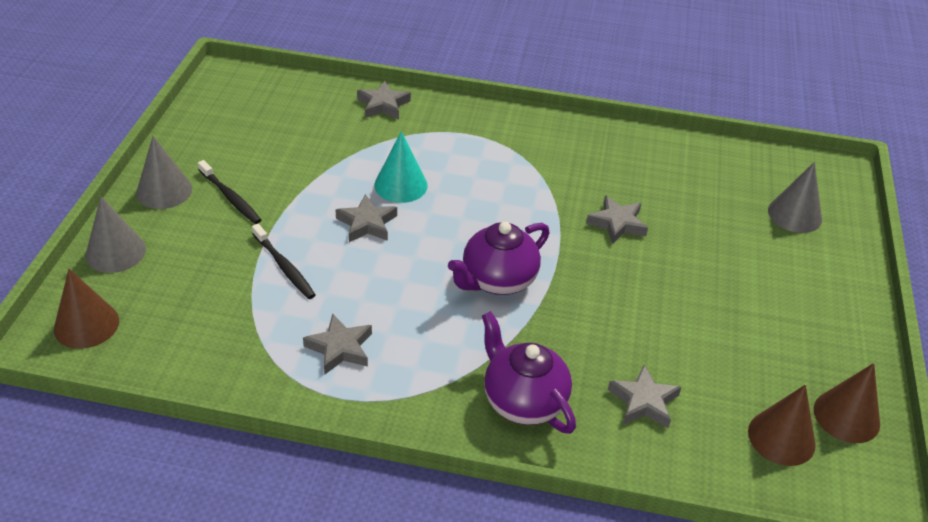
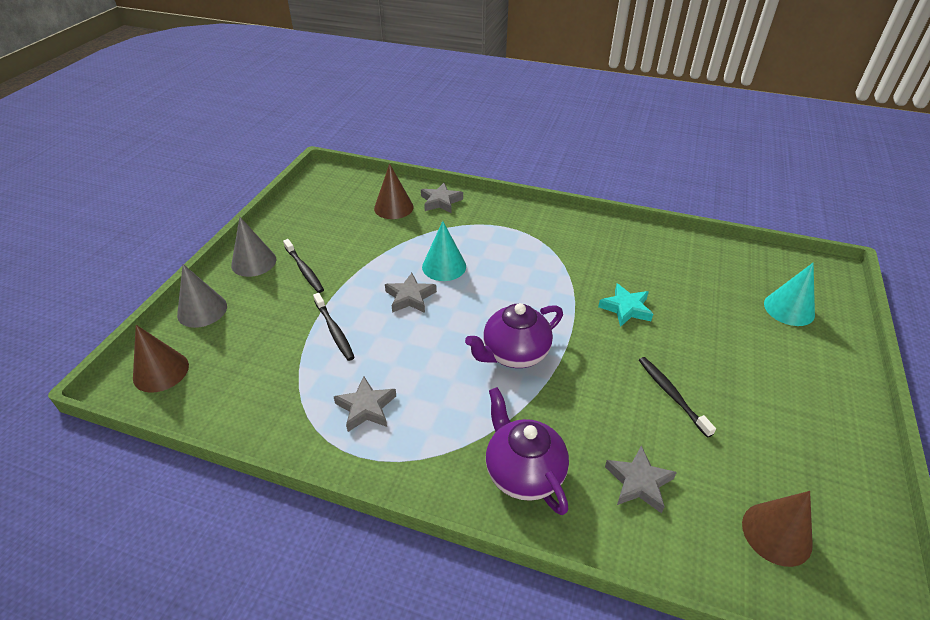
camera: 10 degrees right, 0 degrees up
(617, 223) = (626, 308): grey star -> turquoise star
(672, 313) = (671, 394): none -> black toothbrush
(794, 214) = (789, 309): grey cone -> turquoise cone
(846, 416) = (844, 515): brown cone -> brown cone (393, 207)

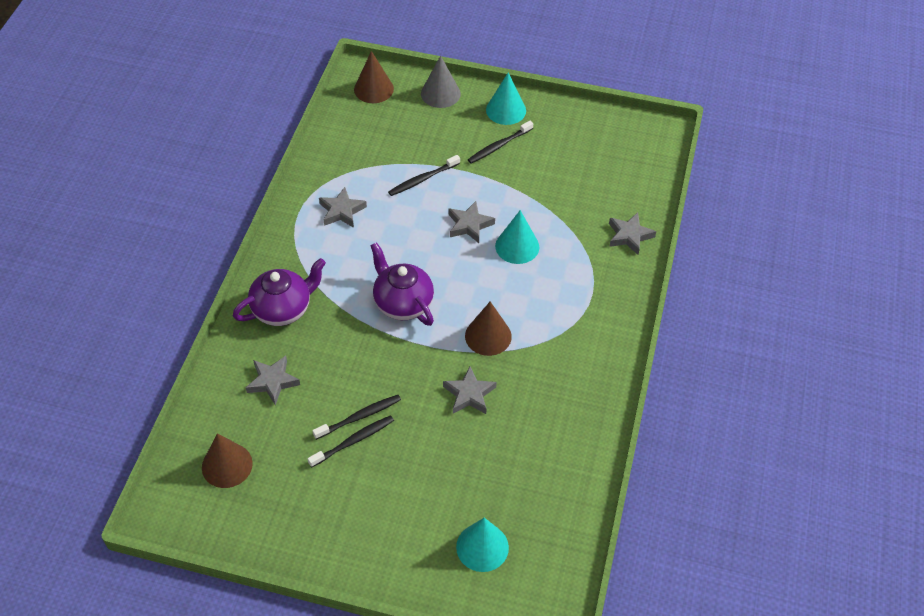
camera: 85 degrees right, 10 degrees up
(254, 262) = (506, 110): grey cone -> turquoise cone
(393, 207) = (610, 197): brown cone -> brown cone (488, 336)
(626, 308) = (469, 394): turquoise star -> grey star
(703, 400) = (354, 441): none -> black toothbrush

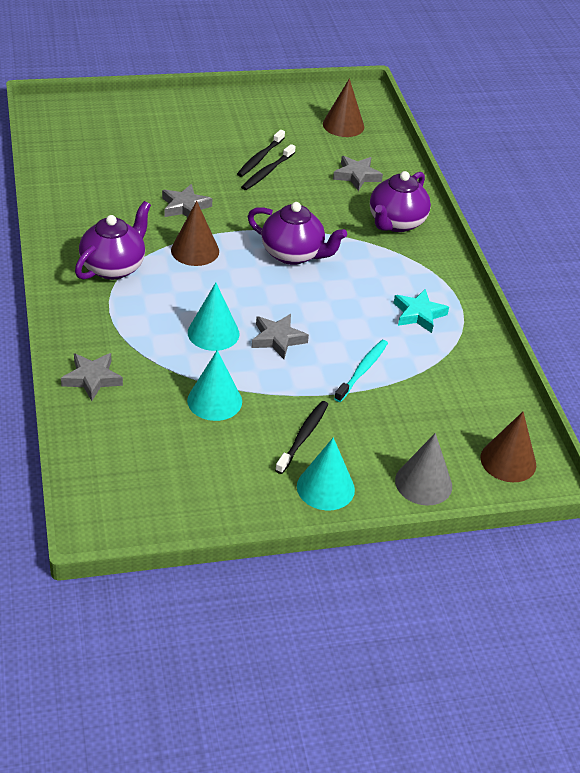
camera: 150 degrees right, 10 degrees down
(342, 211) = (418, 314): grey star -> turquoise star
(422, 179) = (362, 370): black toothbrush -> turquoise toothbrush
(482, 547) = (118, 127): turquoise cone -> turquoise cone (214, 401)
(569, 340) = (114, 267): none -> purple teapot

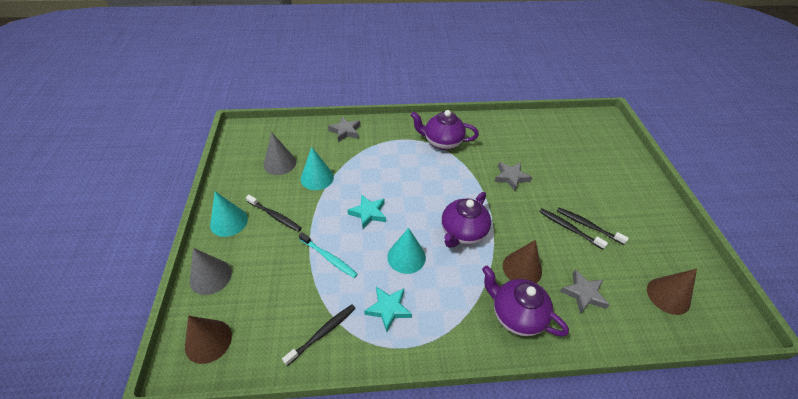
camera: 100 degrees right, 5 degrees up
(114, 267) = (442, 142): purple teapot -> purple teapot turned 150 degrees clockwise
(186, 452) = (280, 163): none -> grey cone
(195, 250) = (462, 179): brown cone -> brown cone (522, 268)
(213, 333) = (378, 182): turquoise cone -> turquoise cone (406, 257)
(277, 339) = (368, 213): grey star -> turquoise star
(464, 364) = (323, 333): none -> black toothbrush

